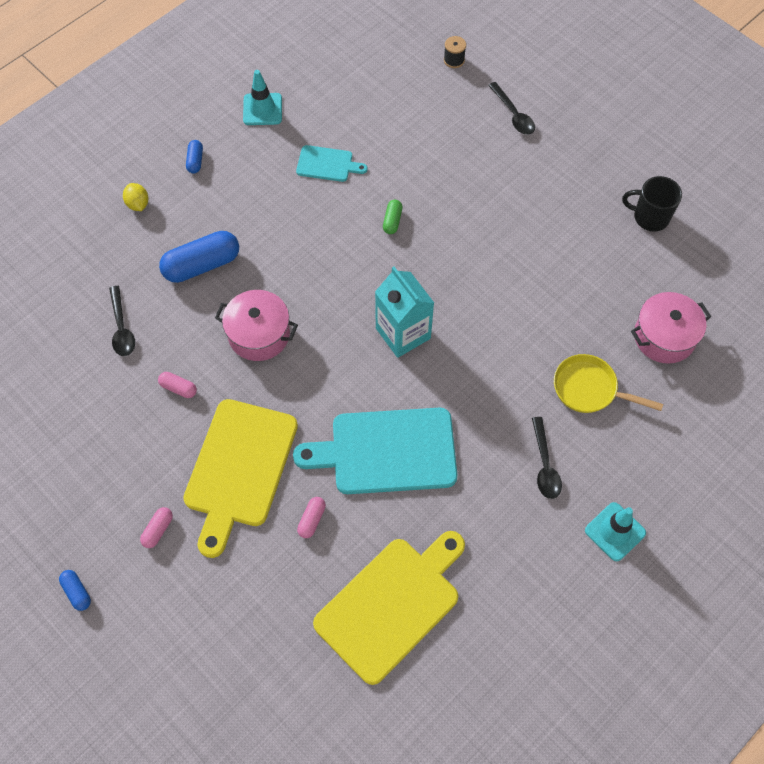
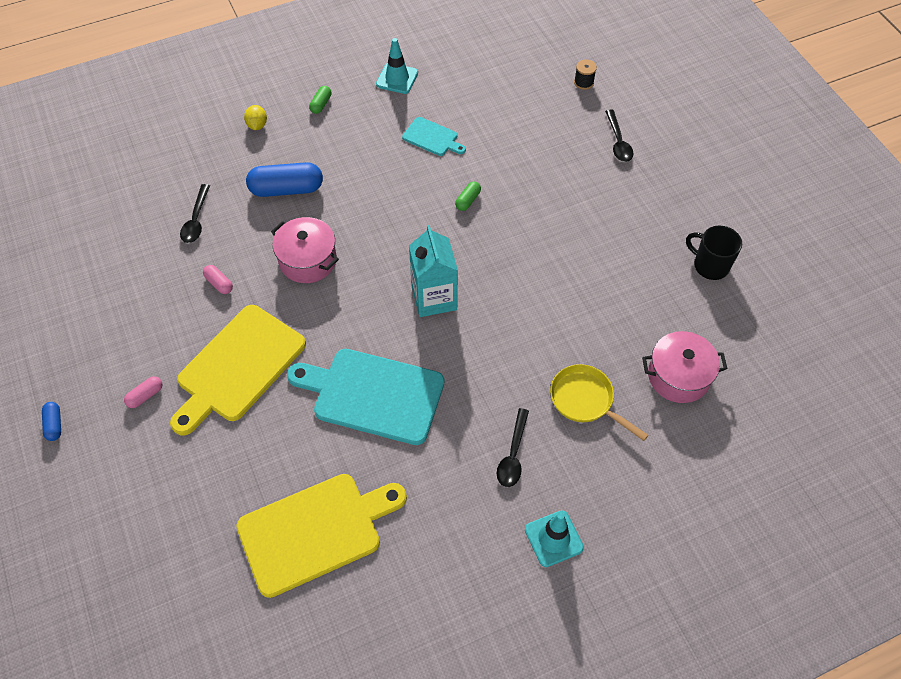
camera: 20 degrees right, 5 degrees down
(195, 161) = (321, 104): blue capsule -> green capsule
(312, 520) = (279, 432): pink capsule -> none

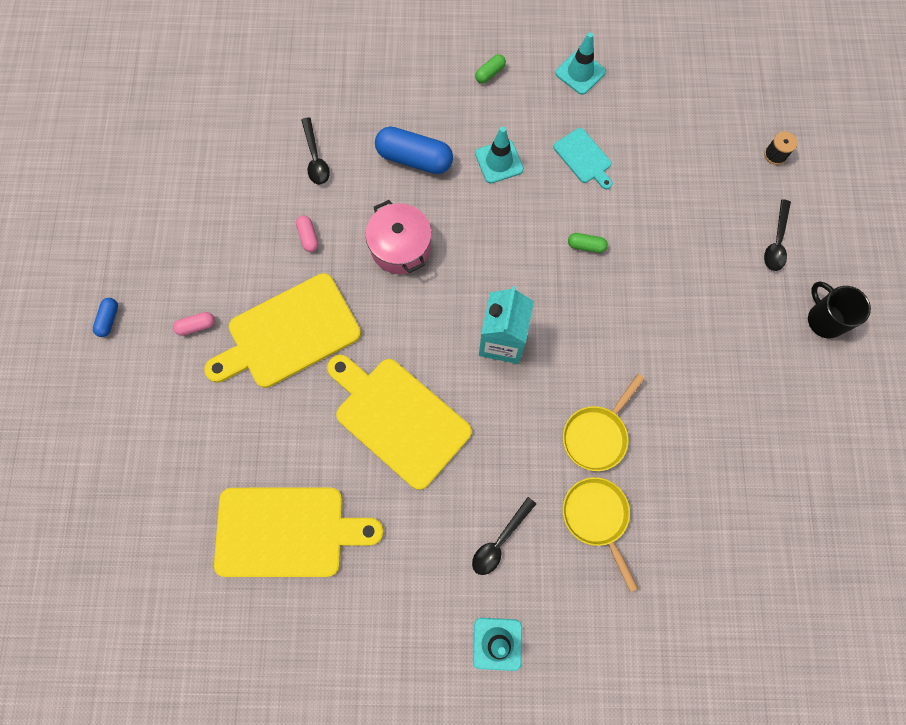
camera: 25 degrees right, 15 degrees up
(196, 220) = (315, 158): black spoon -> black spoon turned 45 degrees counterclockwise
(257, 125) = (417, 73): yellow lemon -> none
(362, 165) = (499, 161): none -> turquoise traffic cone
(373, 395) = (398, 418): turquoise cutting board -> yellow cutting board
(468, 200) = (586, 246): green capsule -> green capsule turned 45 degrees clockwise
(552, 337) = (597, 435): none -> yellow pan
(678, 376) = (702, 535): pink pot -> none
(710, 265) = (800, 427): black mug -> black mug (824, 319)

